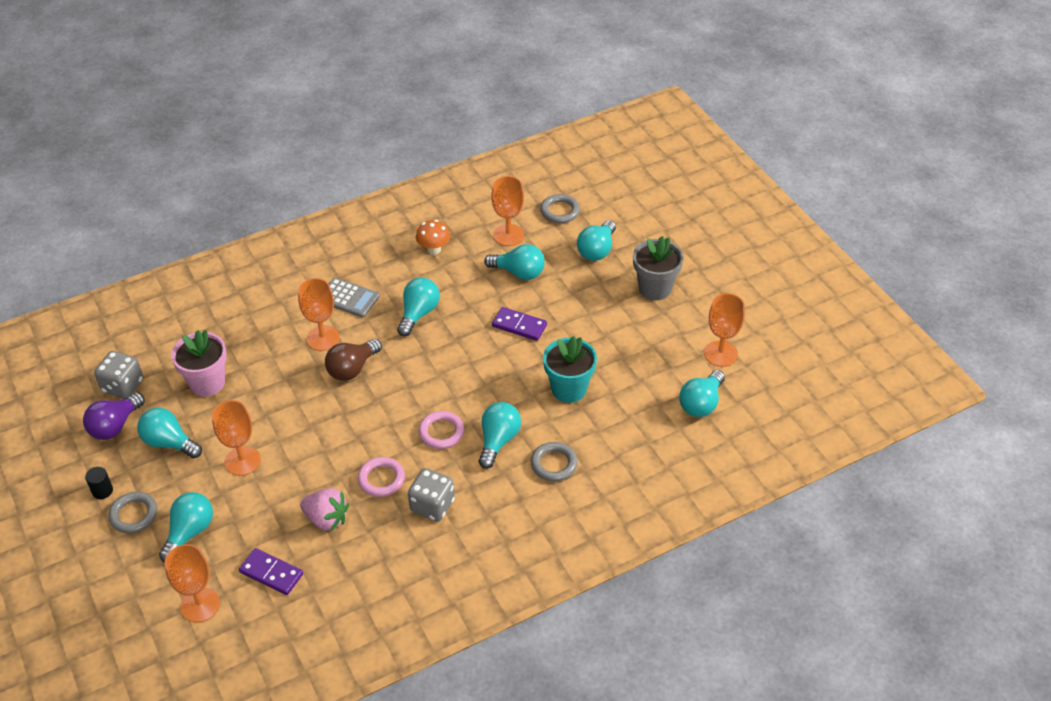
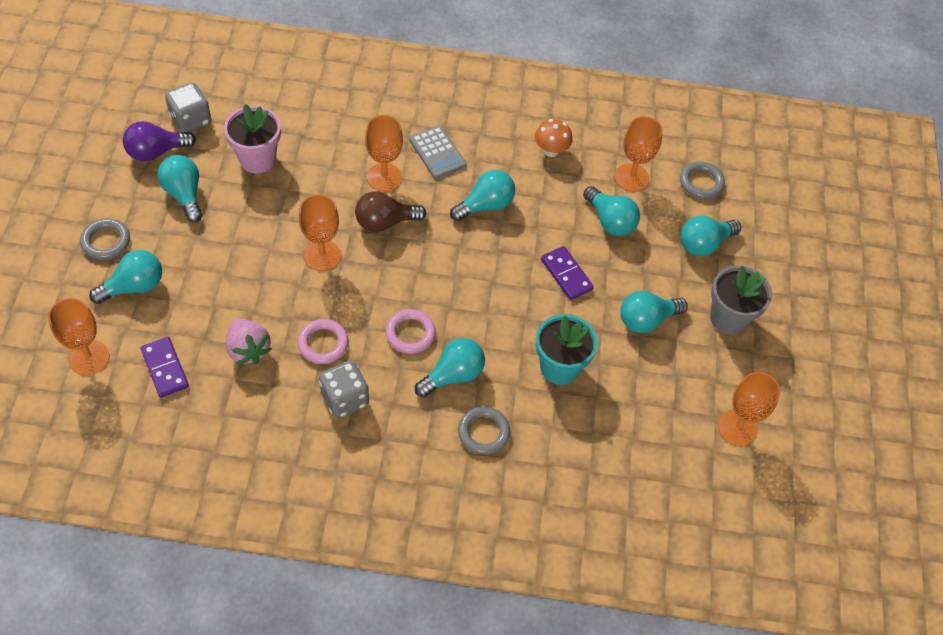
camera: 30 degrees right, 10 degrees up
(102, 491) = (100, 204): black cylinder -> none
(242, 461) = (226, 249): orange goblet -> orange goblet (322, 255)
(701, 403) = (674, 466): turquoise light bulb -> turquoise light bulb (646, 320)

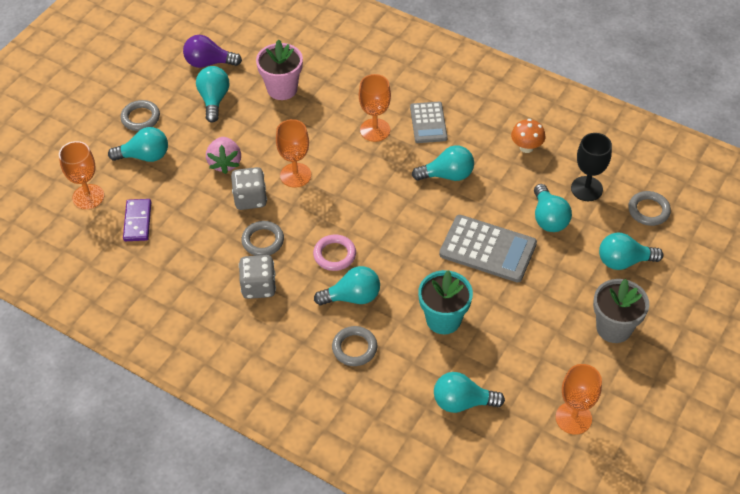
camera: 30 degrees right, 5 degrees down
(191, 120) = (246, 46): grey dice -> grey dice (250, 199)
(248, 349) = (204, 227): pink strawberry -> pink strawberry (225, 163)
(323, 343) = (263, 241): pink ring -> grey ring
(385, 222) = (358, 164): brown light bulb -> none
(566, 274) = (488, 249): purple domino -> grey calculator
(631, 177) = (586, 189): orange goblet -> black goblet
(646, 320) = (538, 306): turquoise light bulb -> turquoise light bulb (462, 402)

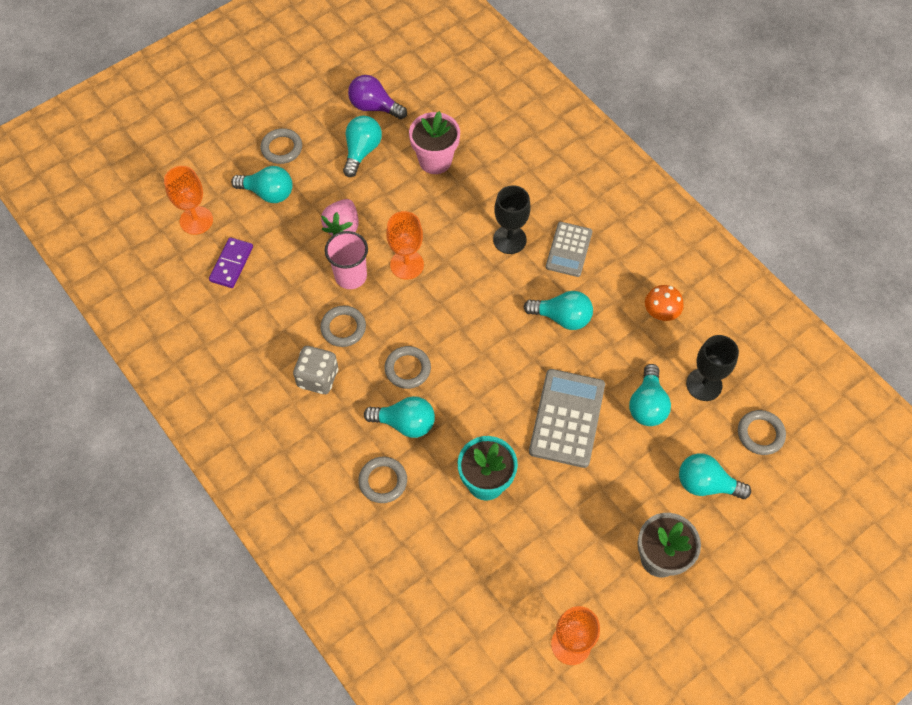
camera: 20 degrees right, 10 degrees up
(250, 199) = (351, 276): grey dice -> pink cup
(334, 255) = (407, 369): pink ring -> grey ring
(375, 130) = (509, 239): orange goblet -> black goblet
(462, 402) = (464, 582): turquoise light bulb -> none
(488, 249) = (567, 418): grey calculator -> grey calculator turned 120 degrees counterclockwise

